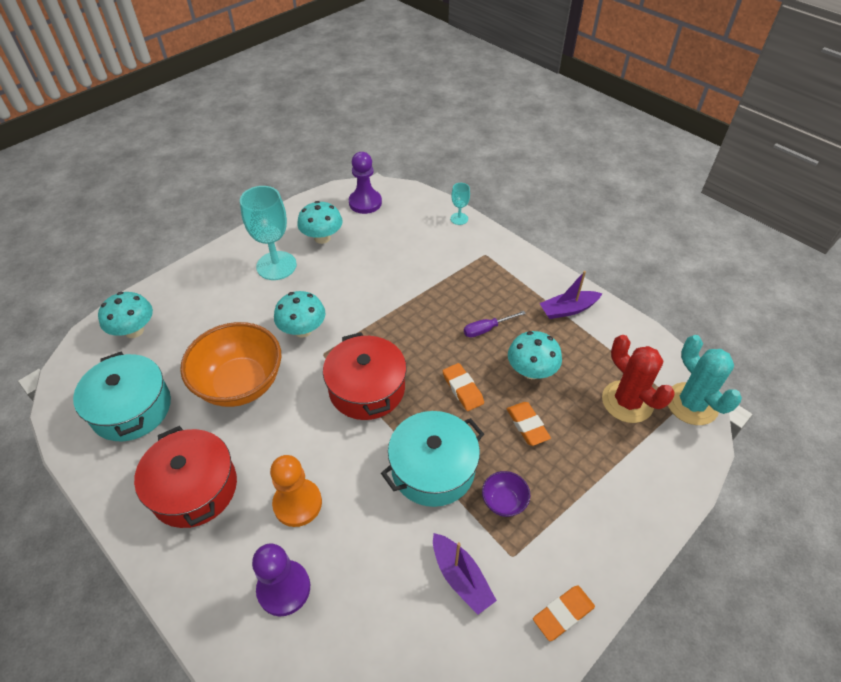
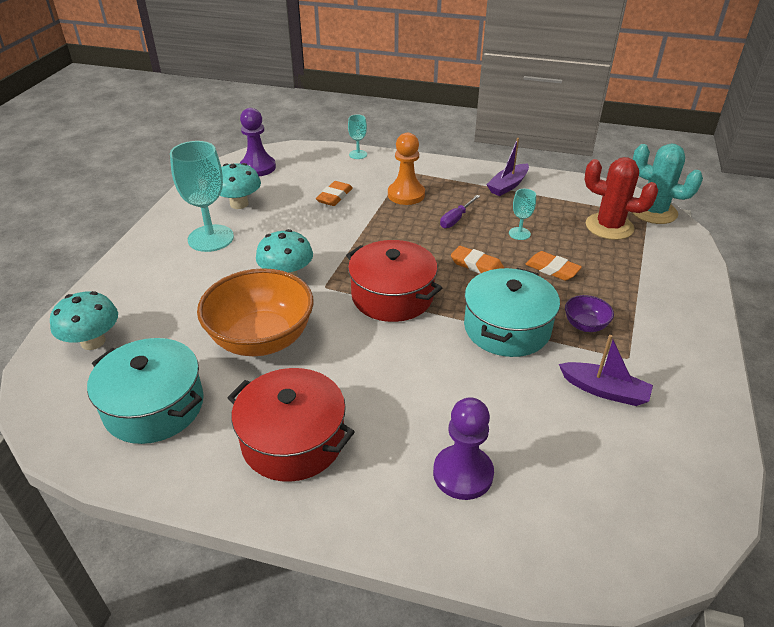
camera: 30 degrees left, 10 degrees down
(297, 503) = (411, 404): orange pawn -> orange pawn (406, 194)
(531, 371) = (519, 233): turquoise mushroom -> turquoise goblet
(563, 614) = (701, 376): orange eraser -> orange eraser (334, 196)

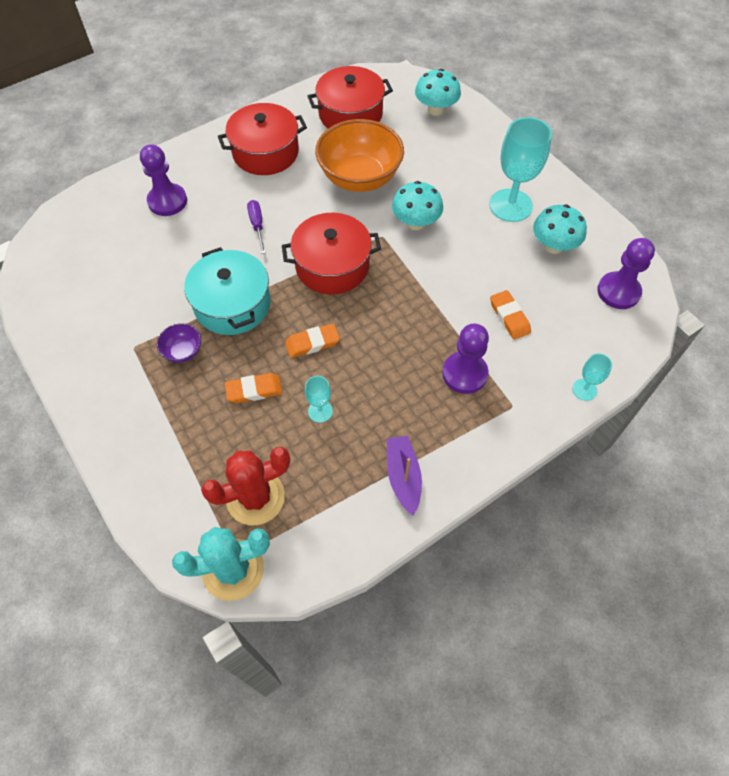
camera: 130 degrees right, 20 degrees up
(154, 406) = (350, 114): turquoise pot -> red pot
(406, 194) = (464, 374): orange pawn -> purple pawn
(456, 219) = (387, 381): purple screwdriver -> purple screwdriver (257, 225)
(604, 390) = (131, 308): purple boat -> none

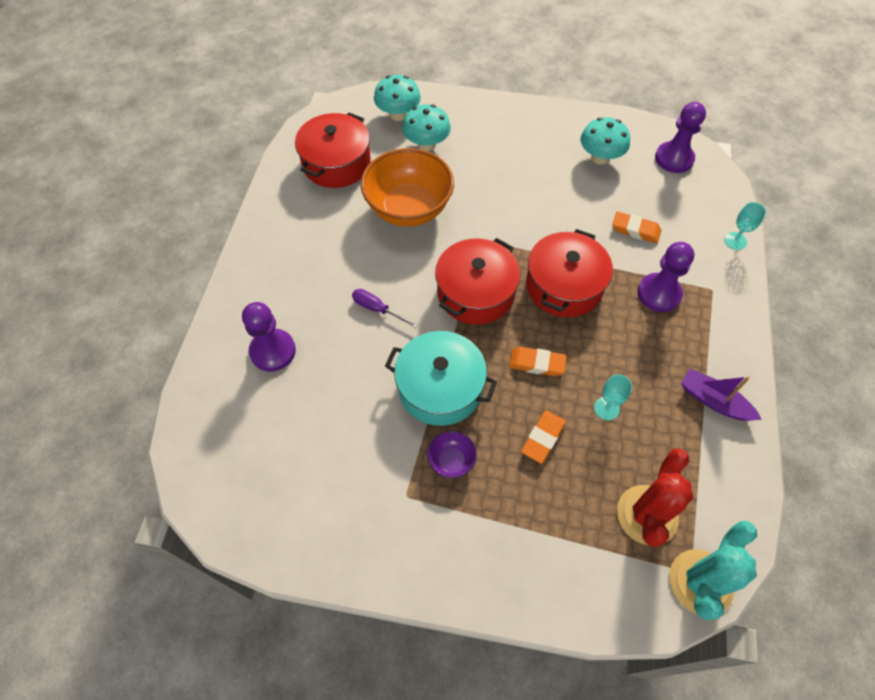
camera: 45 degrees left, 0 degrees up
(265, 152) = (306, 245): red pot -> red pot (564, 286)
(312, 343) = (537, 363): orange eraser -> orange eraser turned 75 degrees clockwise
(416, 223) = (492, 212): turquoise mushroom -> turquoise mushroom (426, 144)
(510, 205) = (538, 149): turquoise goblet -> none

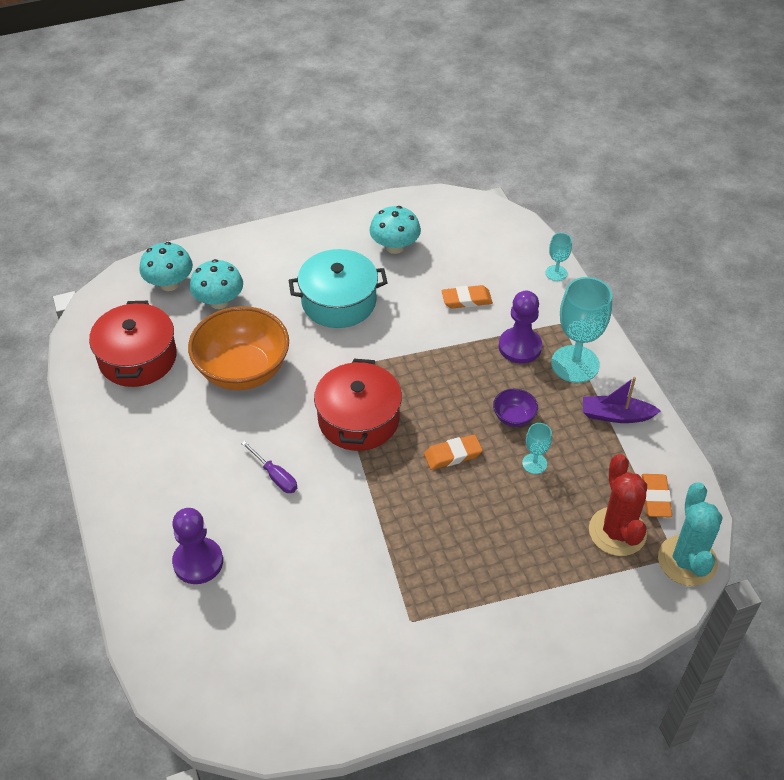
camera: 30 degrees left, 10 degrees down
(377, 309) = (275, 476): purple screwdriver -> purple screwdriver turned 135 degrees counterclockwise
(440, 388) = (381, 517): turquoise pot -> turquoise pot (339, 301)
(451, 461) = (431, 572): purple bowl -> purple bowl (514, 417)
(543, 438) = (497, 514): orange eraser -> orange eraser (655, 498)
(564, 286) = (434, 377): red pot -> none
(674, 159) = (461, 221): purple pawn -> none
(702, 333) = (575, 364): none -> turquoise goblet

